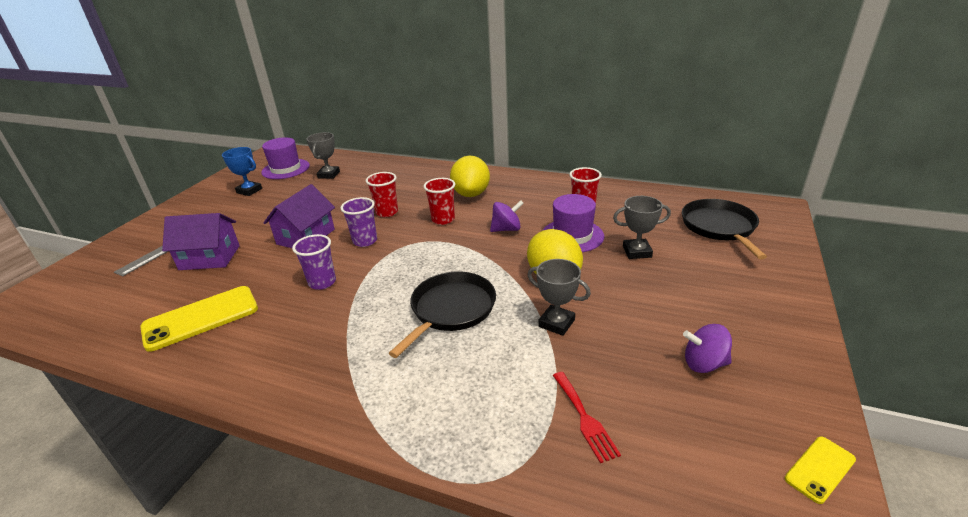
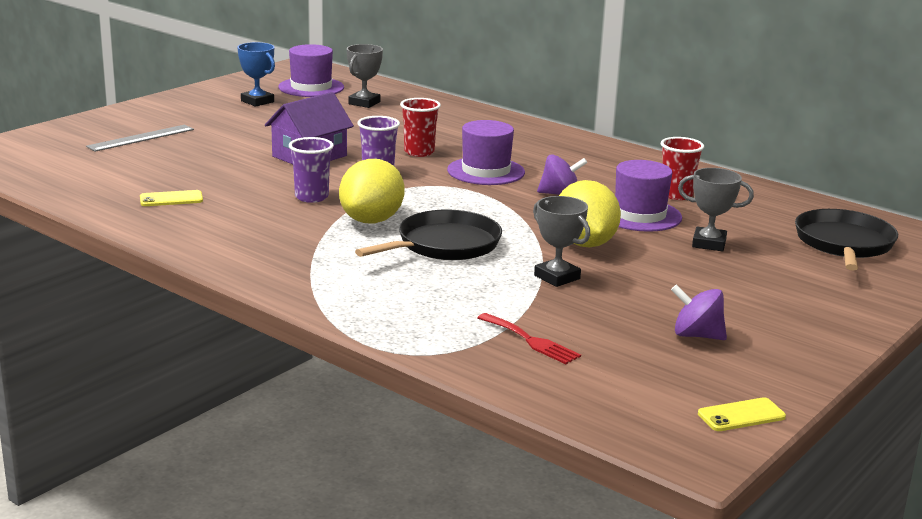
camera: 15 degrees right, 10 degrees down
(201, 318) = (171, 199): yellow phone -> yellow phone, size x0.51
(210, 257) = (193, 154): purple house -> none
(443, 219) = (486, 171): red cup -> purple hat
(471, 194) = (539, 154): yellow lemon -> yellow lemon (371, 220)
(585, 418) = (531, 341): red fork -> red fork turned 45 degrees counterclockwise

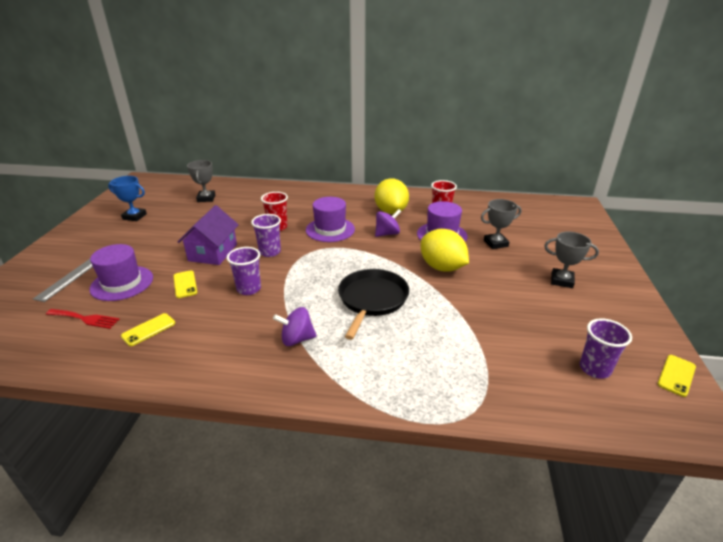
camera: 30 degrees left, 10 degrees up
(246, 175) = (185, 284): none -> yellow phone
(311, 87) = (161, 195): purple hat -> purple hat (122, 283)
(371, 220) = (307, 295): yellow lemon -> yellow lemon (391, 211)
(531, 341) = (511, 365): red fork -> red fork (85, 319)
(557, 277) = (459, 301): grey trophy -> grey trophy (561, 281)
(636, 376) = (594, 369): none -> purple cup
(696, 335) = (576, 317): purple spinning top -> purple spinning top (297, 339)
(844, 244) = (547, 221): black pan -> none

